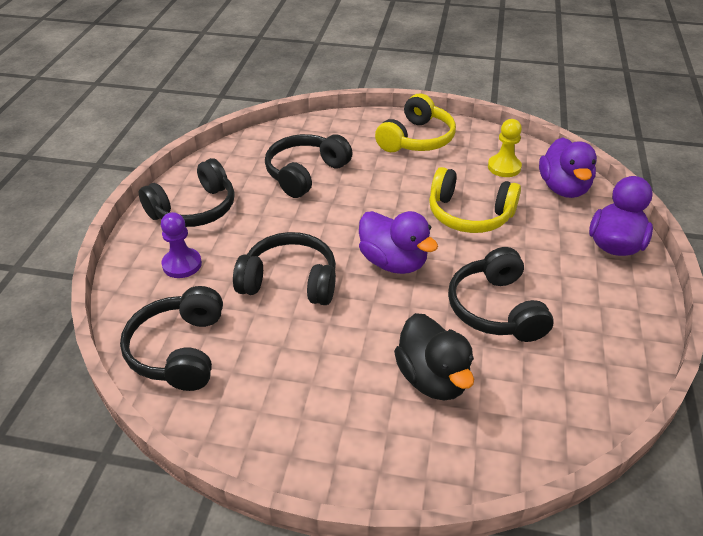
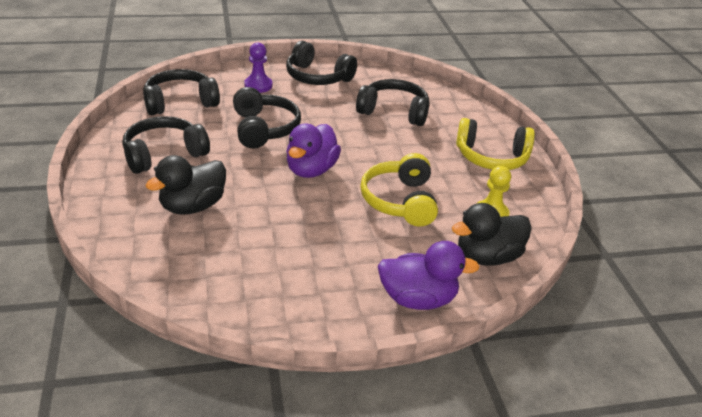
camera: 65 degrees right, 5 degrees down
(496, 309) = (283, 229): black headphones -> black headphones (164, 154)
(563, 188) = (487, 257): purple duck -> black duck

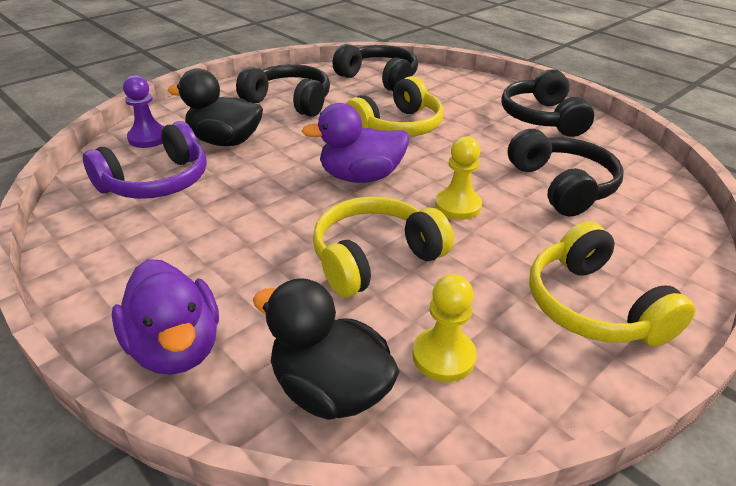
camera: 60 degrees right, 0 degrees up
(218, 257) = (157, 182): none -> purple headphones
(258, 85) = (468, 97): purple pawn -> purple pawn (148, 138)
(264, 129) = (397, 127): black headphones -> yellow headphones
(378, 152) = (458, 206): none -> yellow pawn

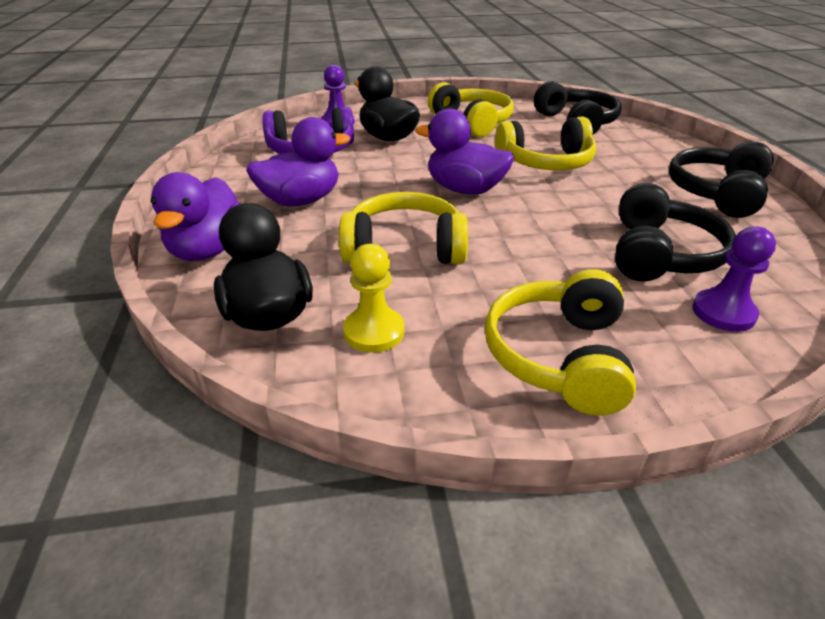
camera: 35 degrees right, 0 degrees up
(214, 246) = (301, 200): none -> purple duck
(289, 101) = (472, 122): black headphones -> yellow headphones
(458, 206) = (526, 236): yellow pawn -> none
(644, 220) = (723, 312): none -> purple pawn

